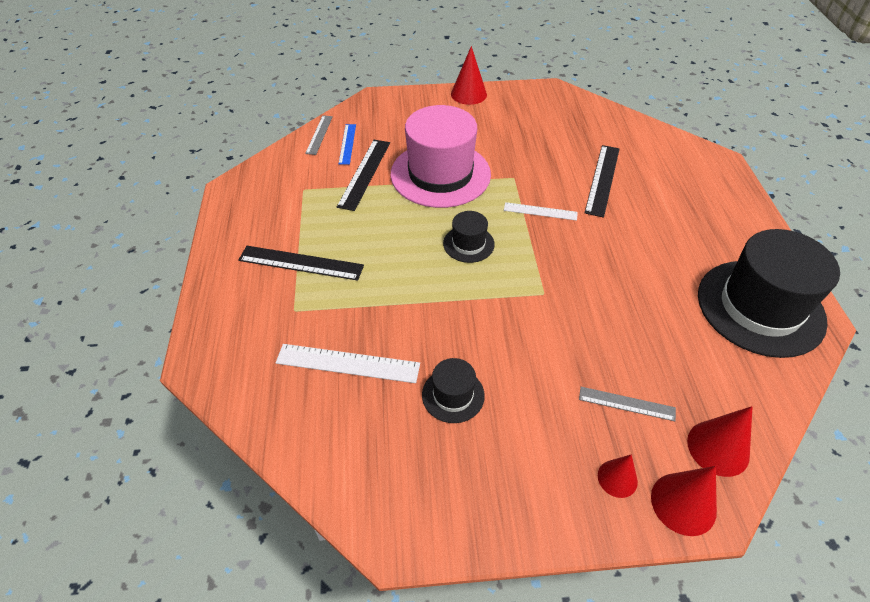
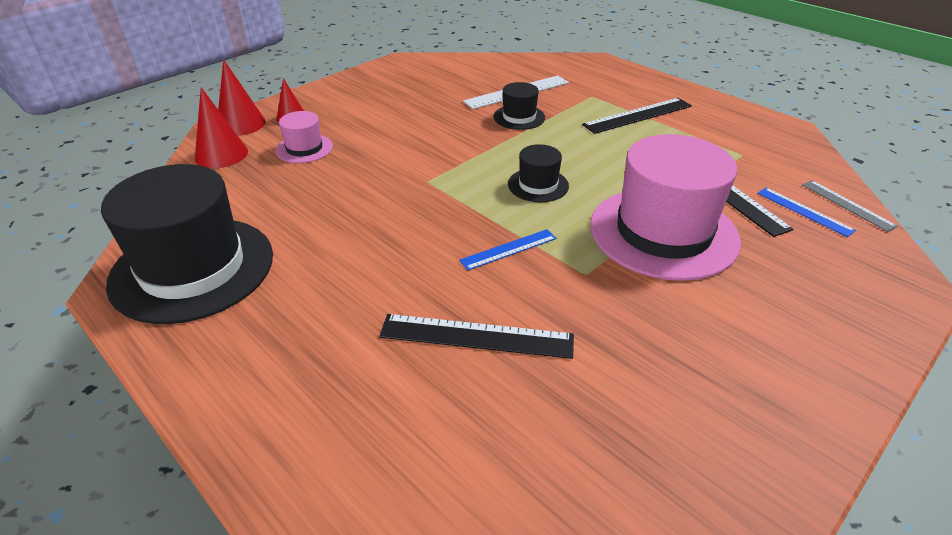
camera: 140 degrees right, 10 degrees down
(453, 395) = (432, 106): black hat -> black hat (519, 117)
(468, 94) = (846, 384): red cone -> none
(540, 211) = (508, 249): white ruler -> blue ruler
(602, 179) = (476, 336): black ruler -> black ruler turned 60 degrees counterclockwise
(626, 403) = (304, 148): grey ruler -> pink hat

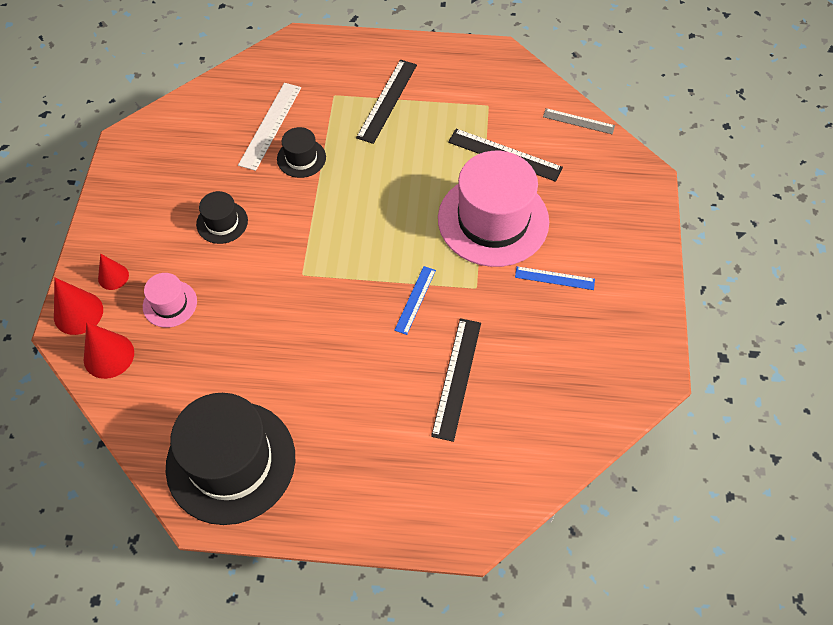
camera: 40 degrees left, 20 degrees up
(476, 336) = (456, 378): black ruler -> black ruler turned 45 degrees counterclockwise
(538, 185) = (381, 227): black hat -> black hat (222, 222)
(804, 211) = (558, 144): blue ruler -> blue ruler (554, 278)

